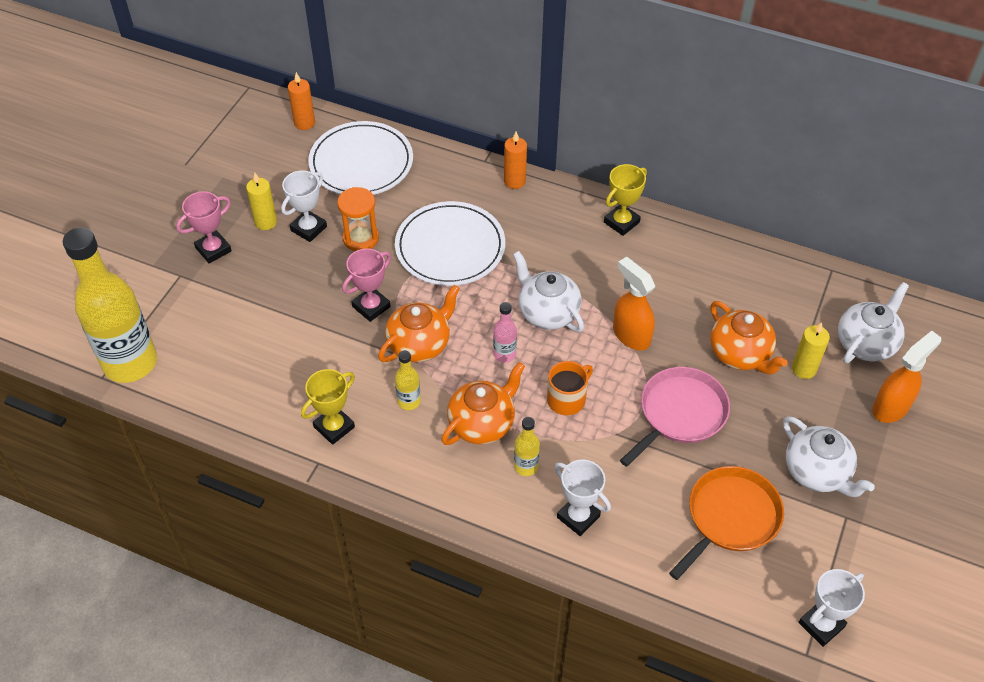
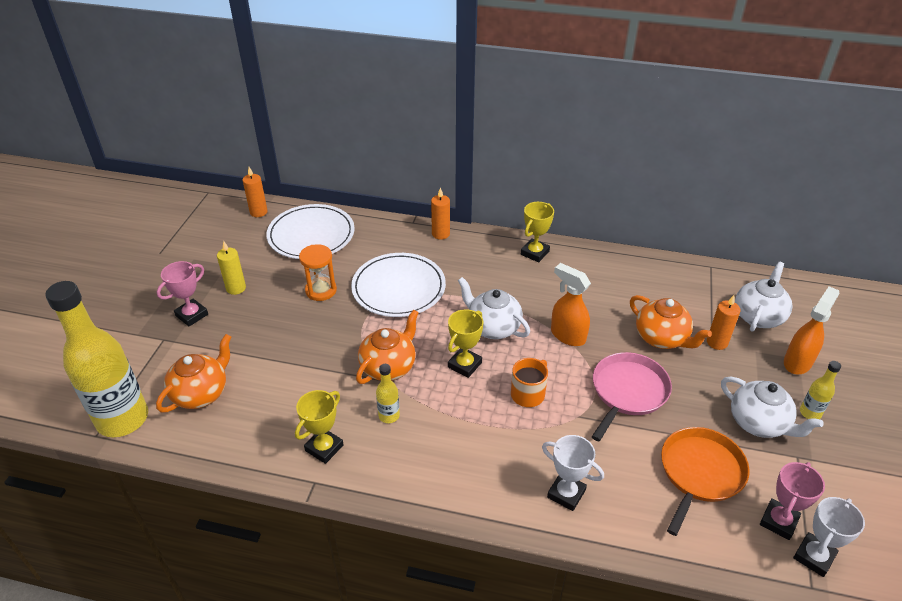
camera: 10 degrees left, 10 degrees down
(308, 228) = (274, 288): white trophy -> none
(371, 306) = (340, 342): pink trophy -> pink trophy (778, 521)
(482, 423) = (459, 425): orange teapot -> orange teapot (201, 393)
(504, 354) = (464, 365): pink bottle -> yellow trophy
(526, 466) = (507, 456): yellow bottle -> yellow bottle (810, 413)
(804, 369) = (717, 342): yellow candle -> orange candle

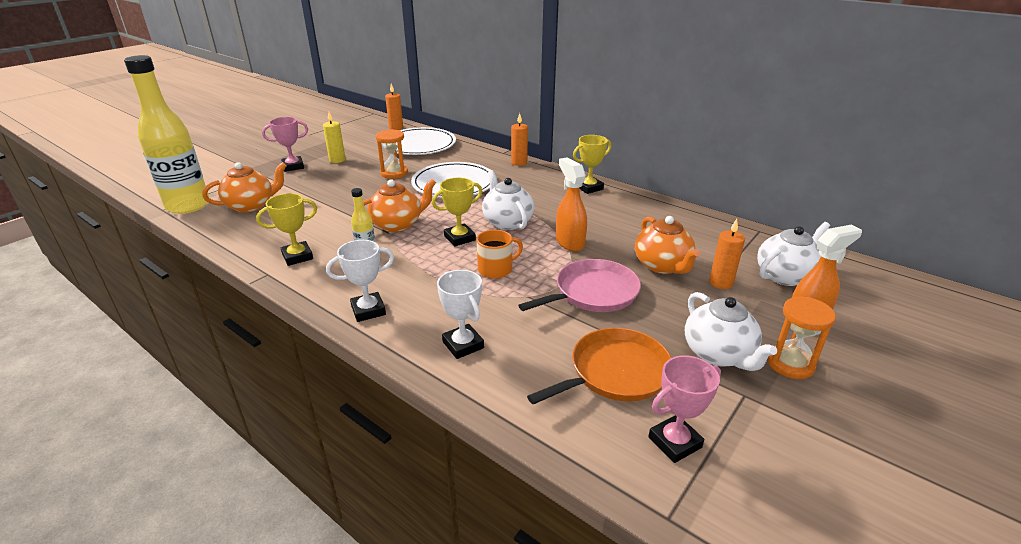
camera: 25 degrees right, 10 degrees down
(810, 413) = (790, 364): yellow bottle -> orange hourglass
(814, 556) = (694, 490): white trophy -> white trophy (368, 310)

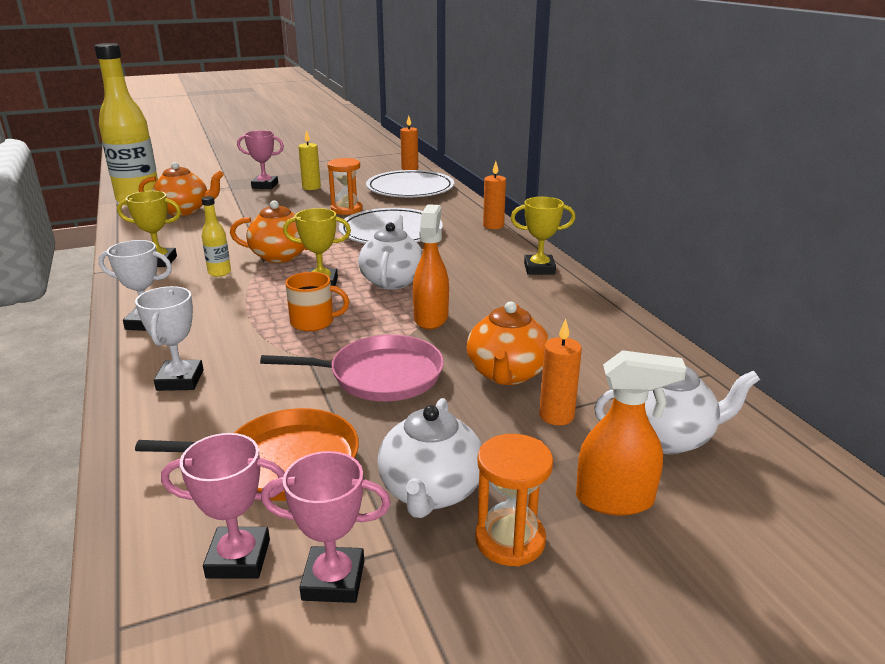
camera: 30 degrees right, 5 degrees down
(740, 428) = (333, 580): none -> pink trophy

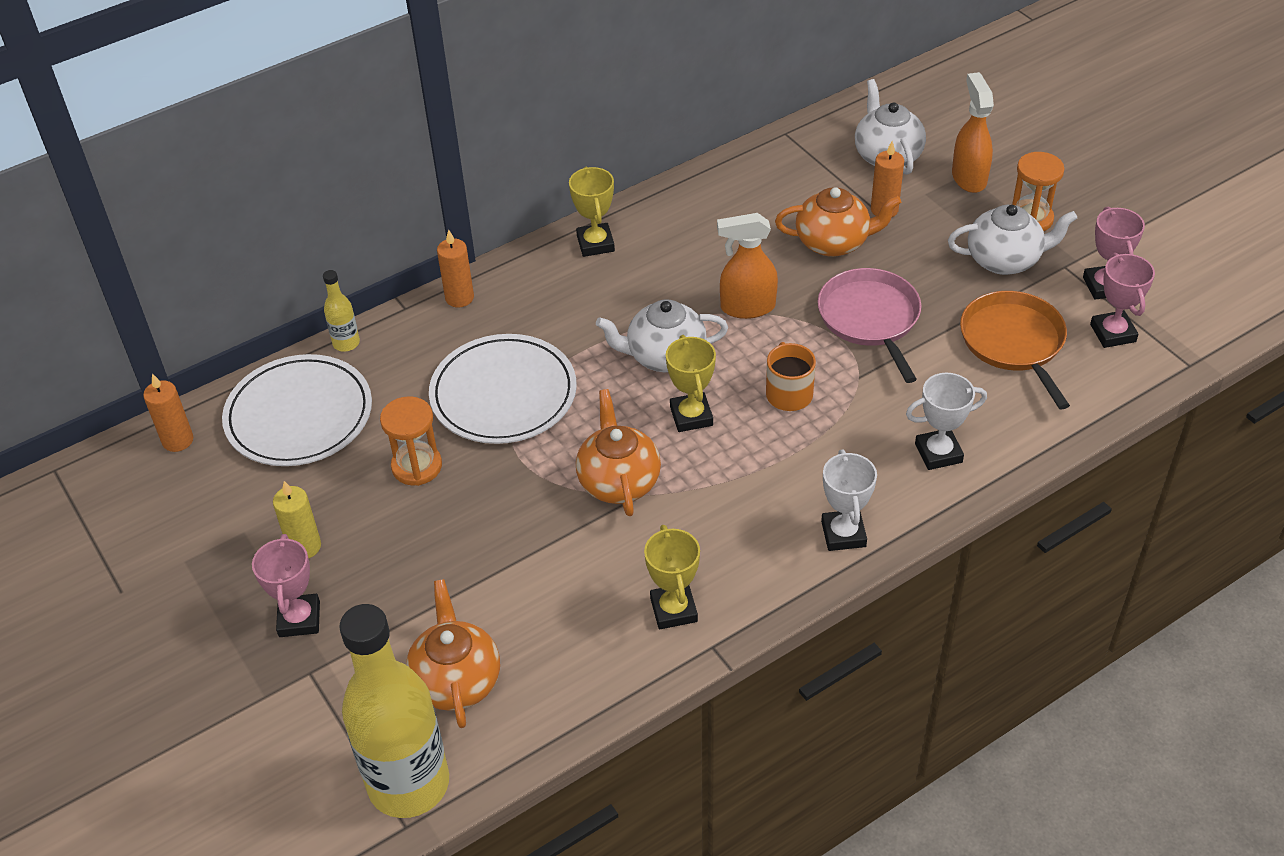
camera: 100 degrees left, 20 degrees up
(219, 273) = (690, 526): yellow bottle -> yellow bottle (346, 343)

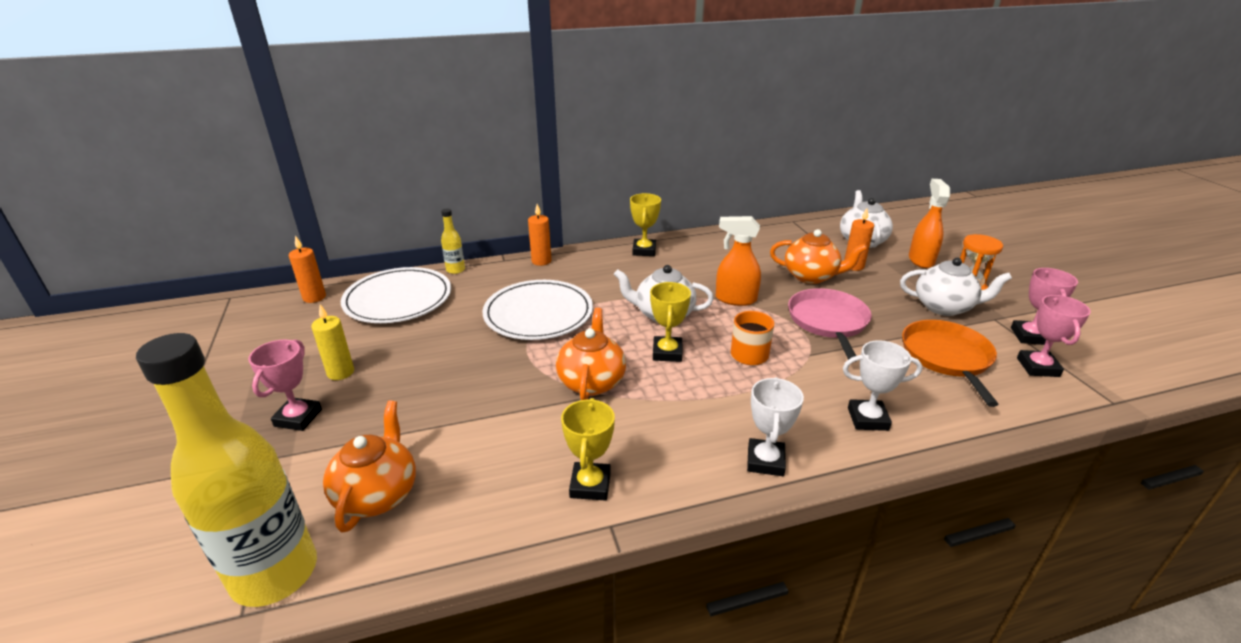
camera: 15 degrees right, 15 degrees down
(417, 466) = (452, 342): orange hourglass -> none

